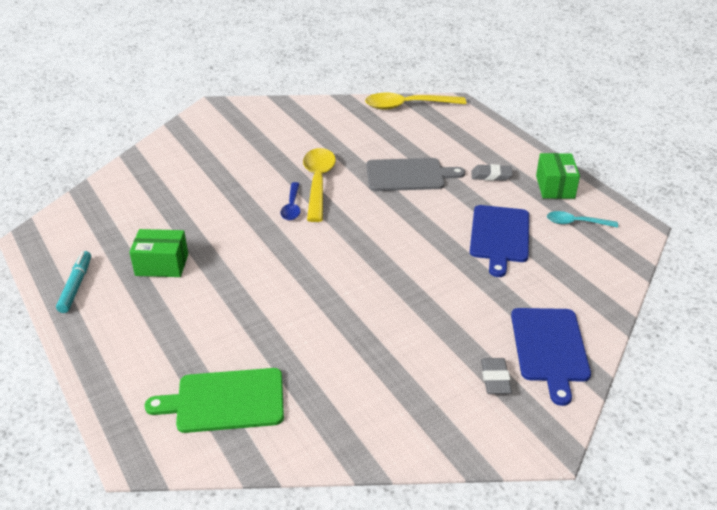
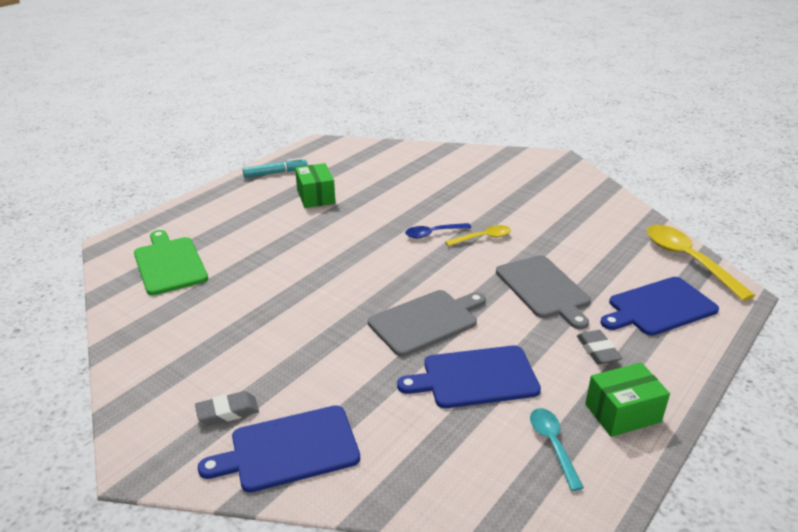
camera: 70 degrees right, 5 degrees down
(318, 182) = (483, 238): yellow spoon -> yellow spoon, size x0.56
(421, 243) = (426, 321): none -> grey cutting board
(455, 136) = (659, 307): none -> blue cutting board

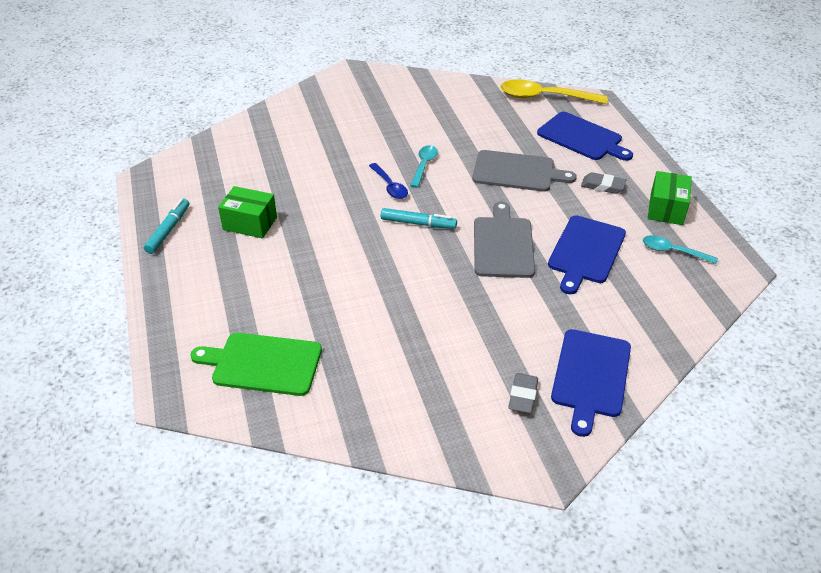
camera: 55 degrees left, 10 degrees up
(401, 265) = (418, 223): none -> turquoise marker
(433, 233) = (390, 186): blue spoon -> blue spoon turned 45 degrees counterclockwise
(483, 238) = (424, 165): yellow spoon -> turquoise spoon
(659, 307) = (582, 137): blue cutting board -> blue cutting board turned 60 degrees counterclockwise

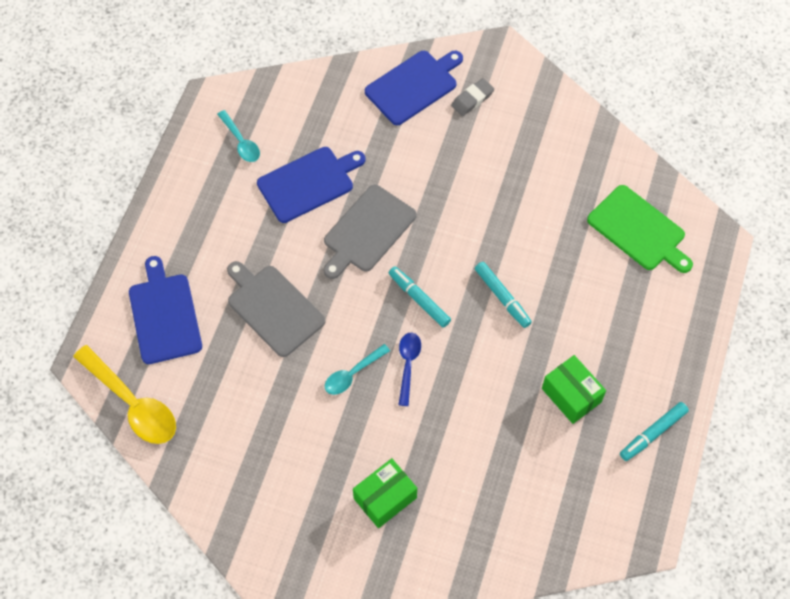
camera: 145 degrees left, 20 degrees up
(353, 255) = (502, 297): none -> turquoise marker
(602, 186) = (217, 241): grey eraser -> none
(666, 209) = (194, 184): green box -> green box (385, 498)

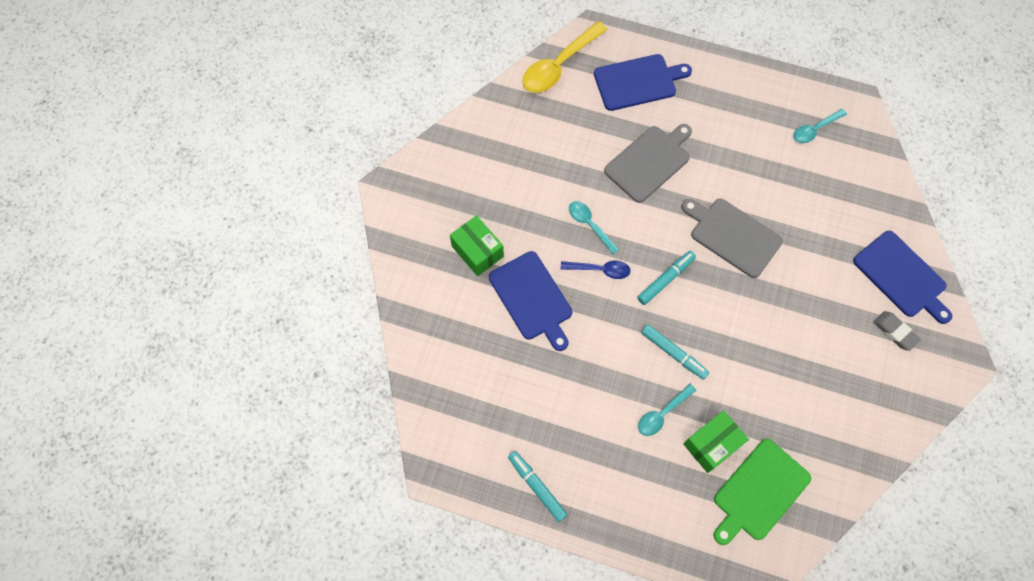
camera: 90 degrees right, 5 degrees up
(308, 183) = (778, 185): blue cutting board -> blue cutting board (532, 298)
(502, 297) = (673, 353): turquoise marker -> turquoise marker turned 105 degrees counterclockwise
(567, 311) = (662, 414): none -> turquoise spoon
(571, 395) = (574, 412): green box -> green box (712, 444)

